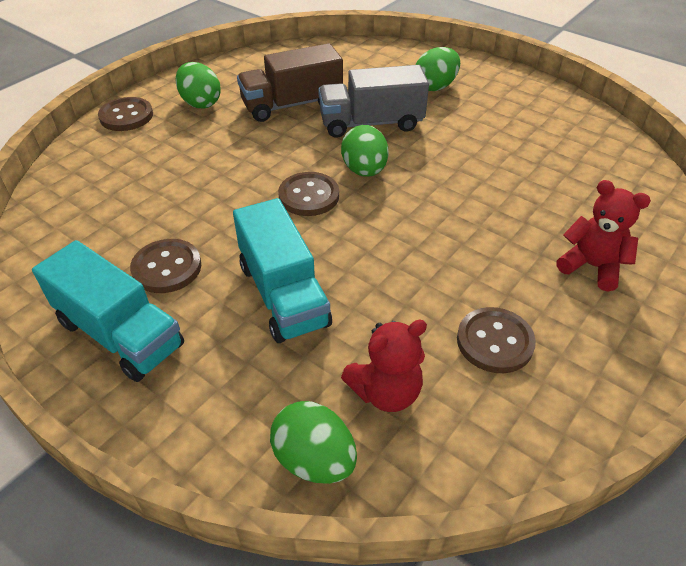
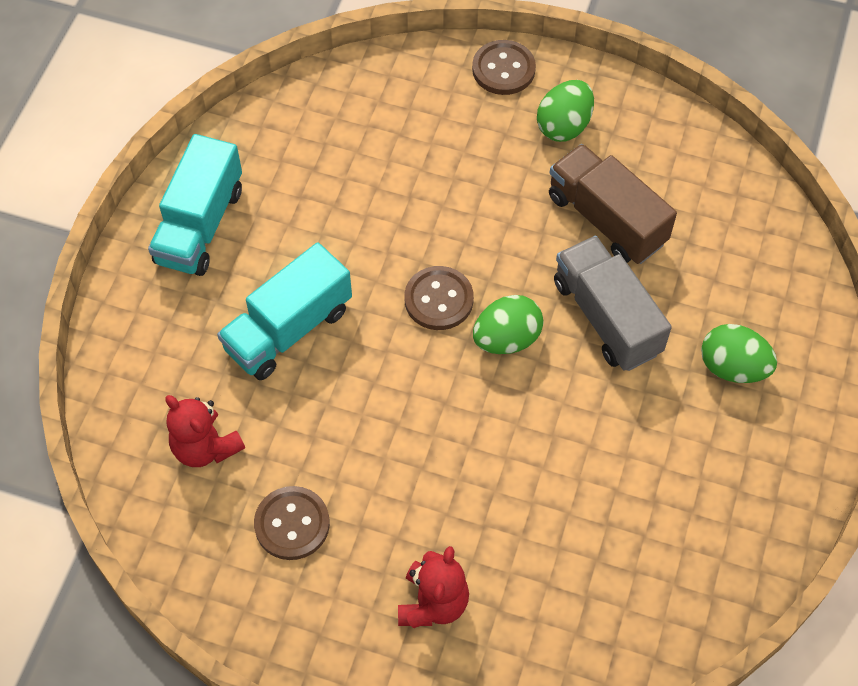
camera: 70 degrees right, 15 degrees up
(167, 268) = (287, 222): brown button -> none
(314, 460) = (125, 415): green egg -> none

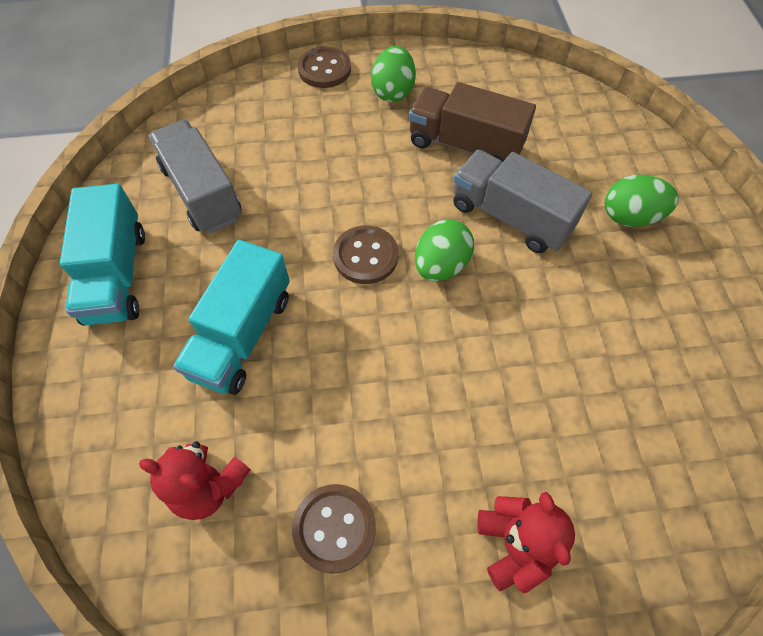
camera: 25 degrees left, 0 degrees up
(312, 170) = (202, 193): none -> grey truck

